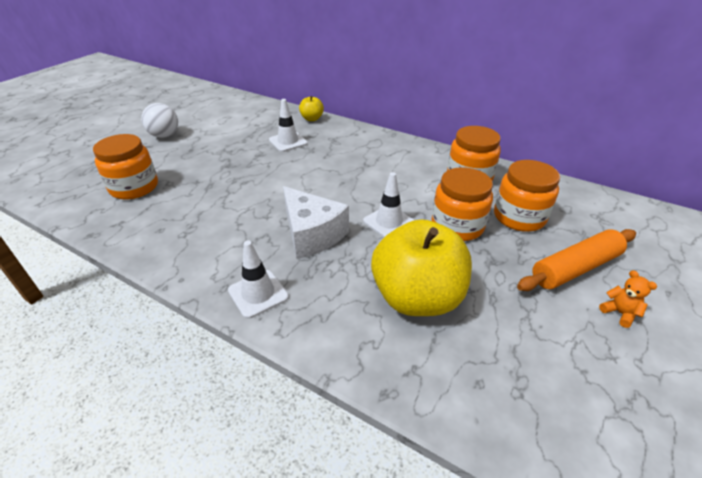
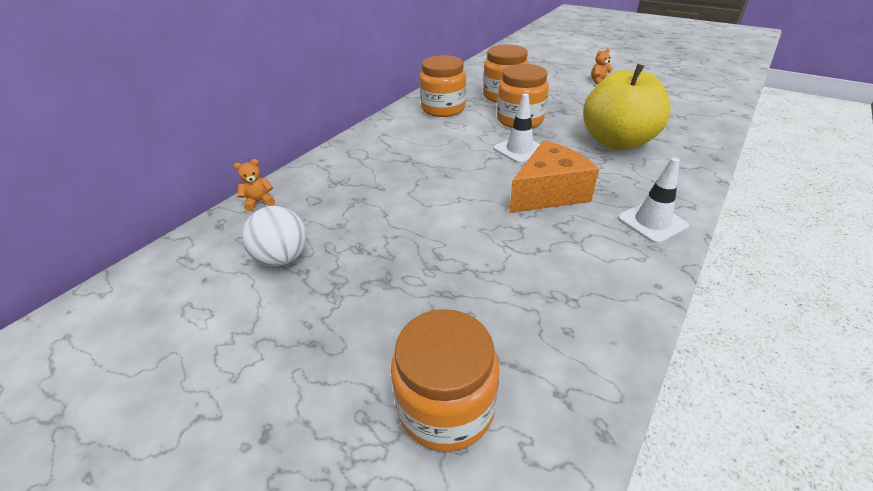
camera: 85 degrees left, 0 degrees up
(164, 135) = (223, 408): white ball -> white ball (282, 258)
(288, 142) = (327, 221): white traffic cone -> none
(312, 119) = (259, 202): yellow apple -> orange teddy bear
(312, 234) = (548, 193): white cheese -> orange cheese
(575, 268) = (561, 86): orange rolling pin -> none

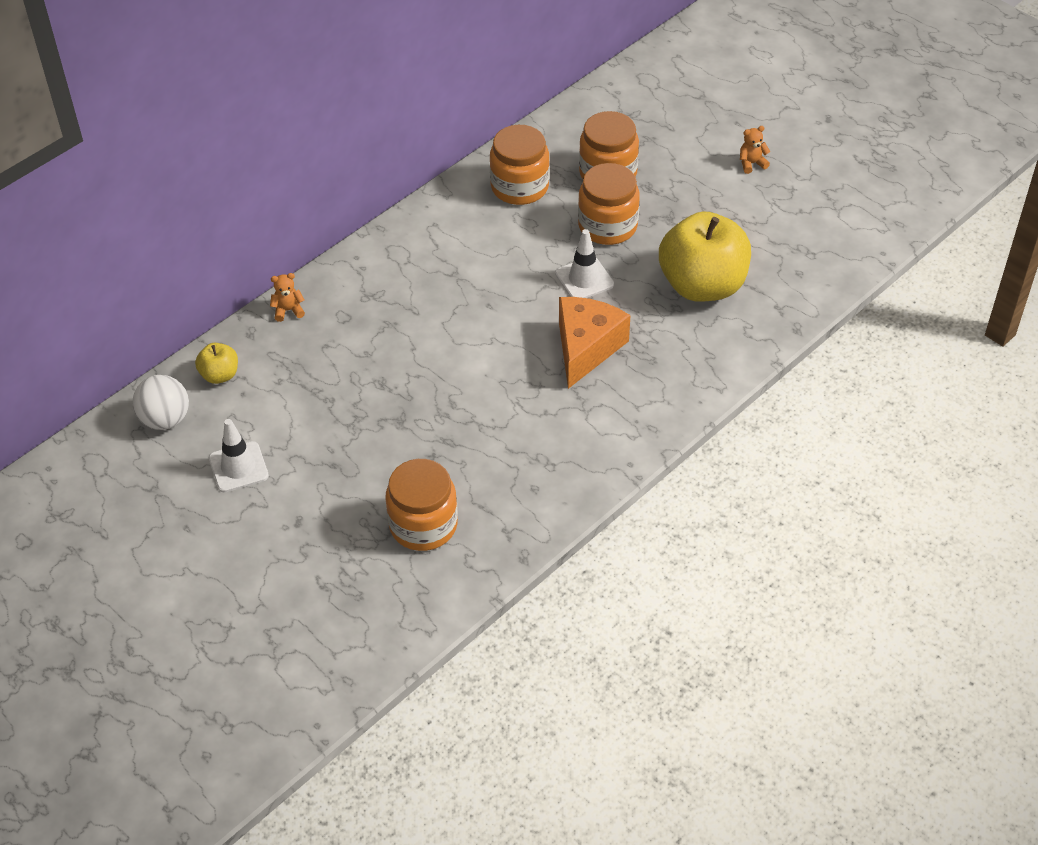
camera: 10 degrees right, 10 degrees up
(180, 265) = (220, 375): none -> yellow apple
(282, 258) = (311, 383): white ball -> white ball (165, 419)
(548, 193) = (586, 348): orange cheese -> orange cheese turned 45 degrees counterclockwise
(652, 222) = (668, 401): white traffic cone -> white traffic cone (238, 467)

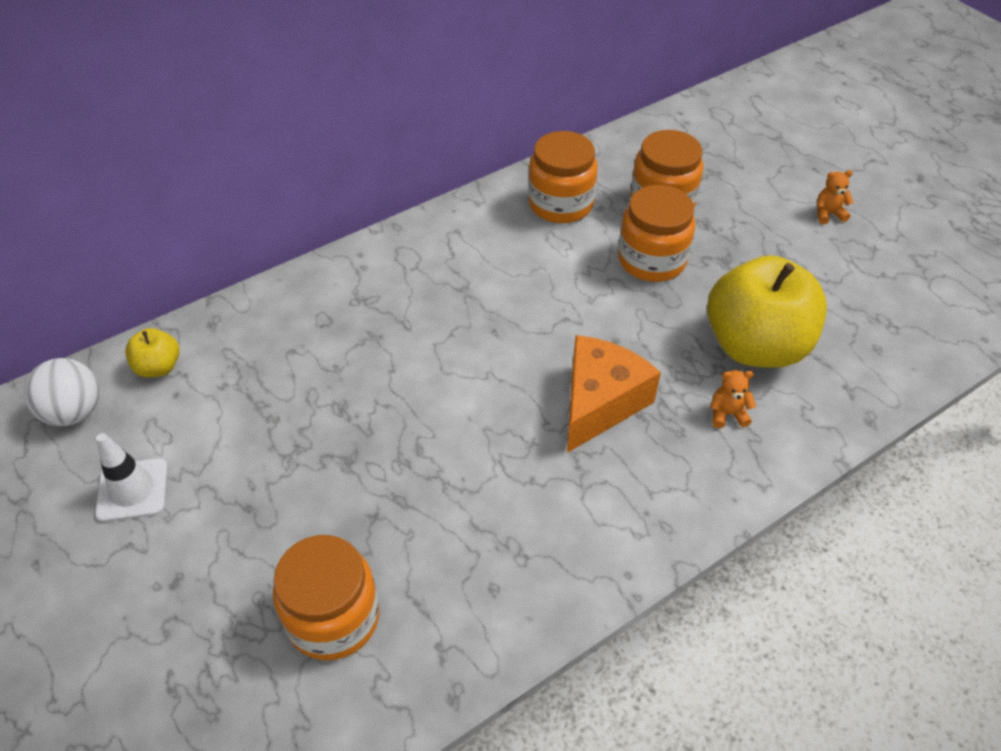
camera: 10 degrees right, 0 degrees up
(288, 310) = (264, 303): orange teddy bear -> orange teddy bear (727, 414)
(584, 279) = (613, 317): white traffic cone -> none

